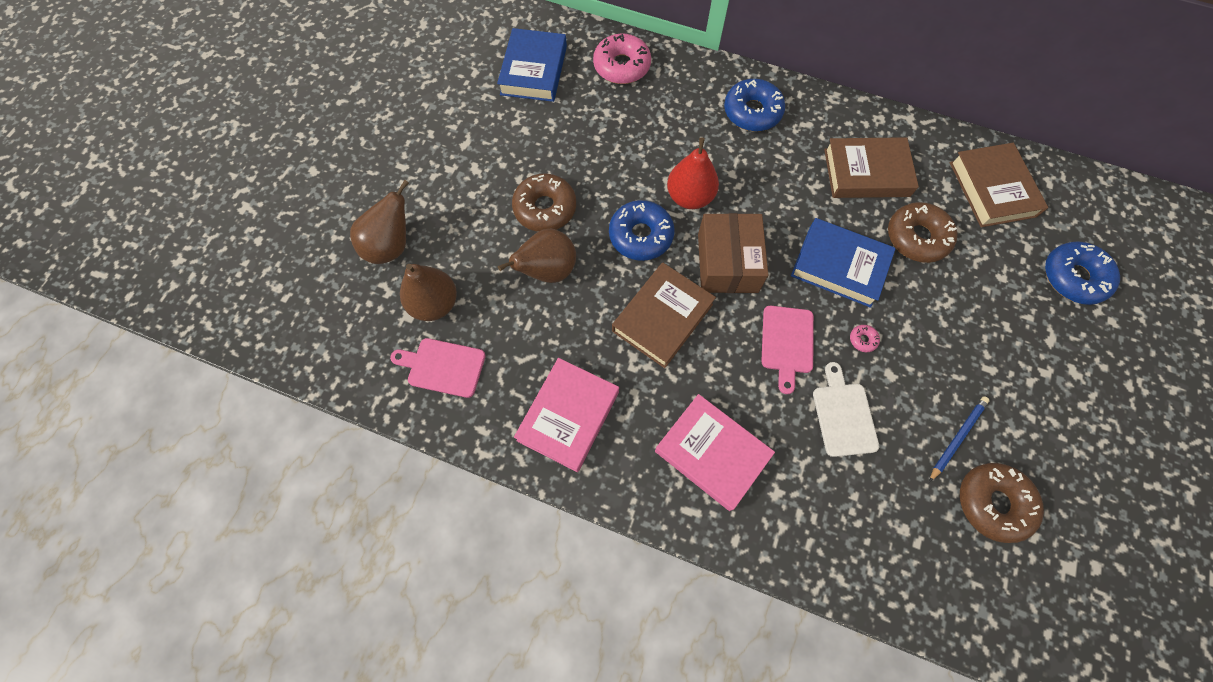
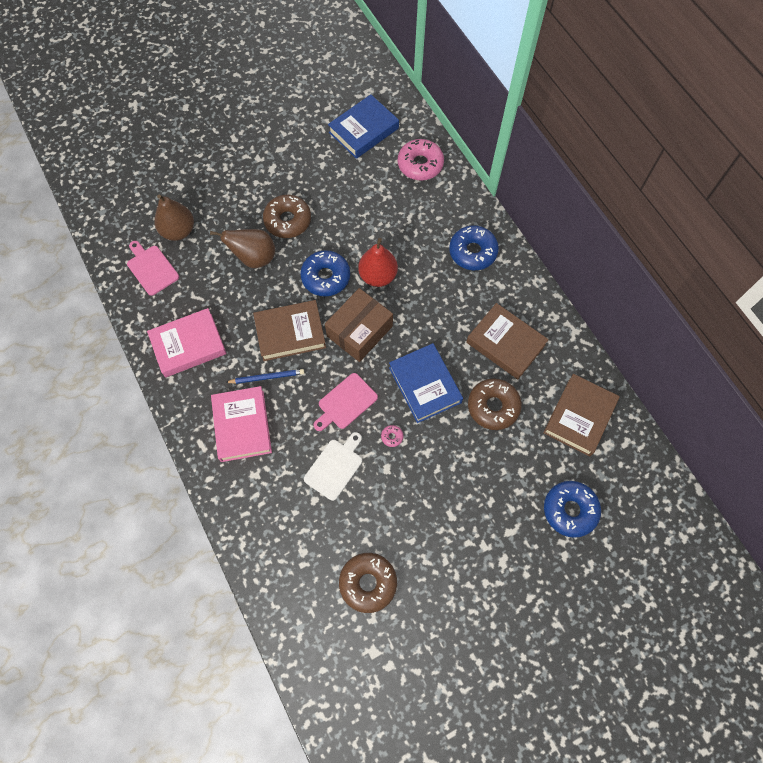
camera: 40 degrees right, 0 degrees up
(391, 246) = (186, 181): brown pear -> none
(957, 437) = (387, 533): blue pencil -> blue pencil (267, 377)

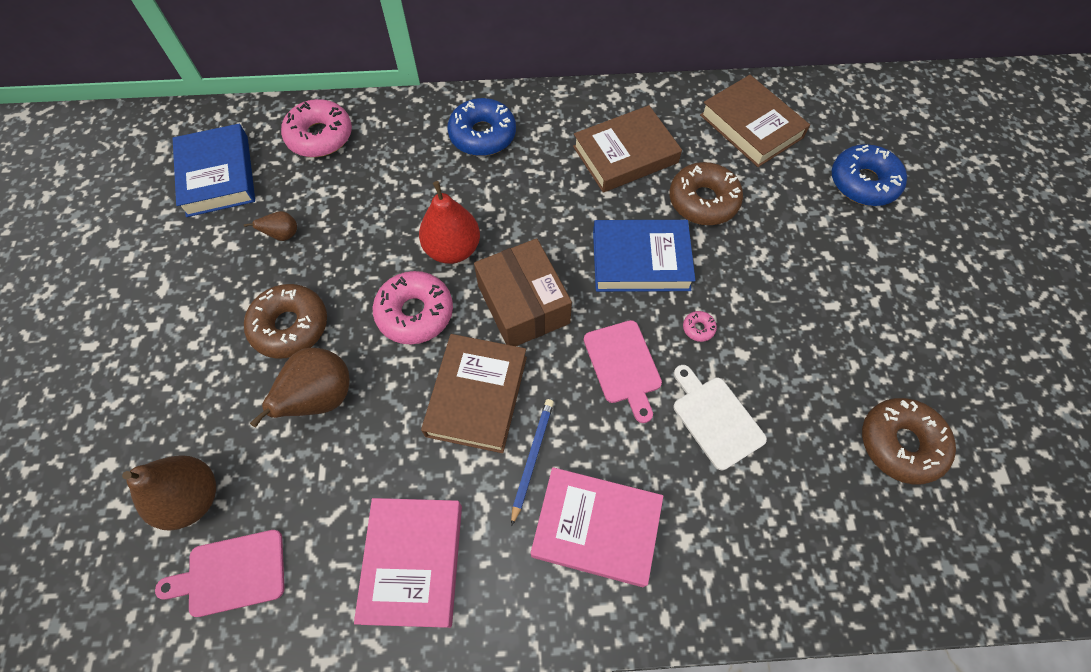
camera: 65 degrees left, 5 degrees down
(326, 277) = (415, 313): blue donut -> pink donut
(342, 185) = (283, 235): none -> brown pear

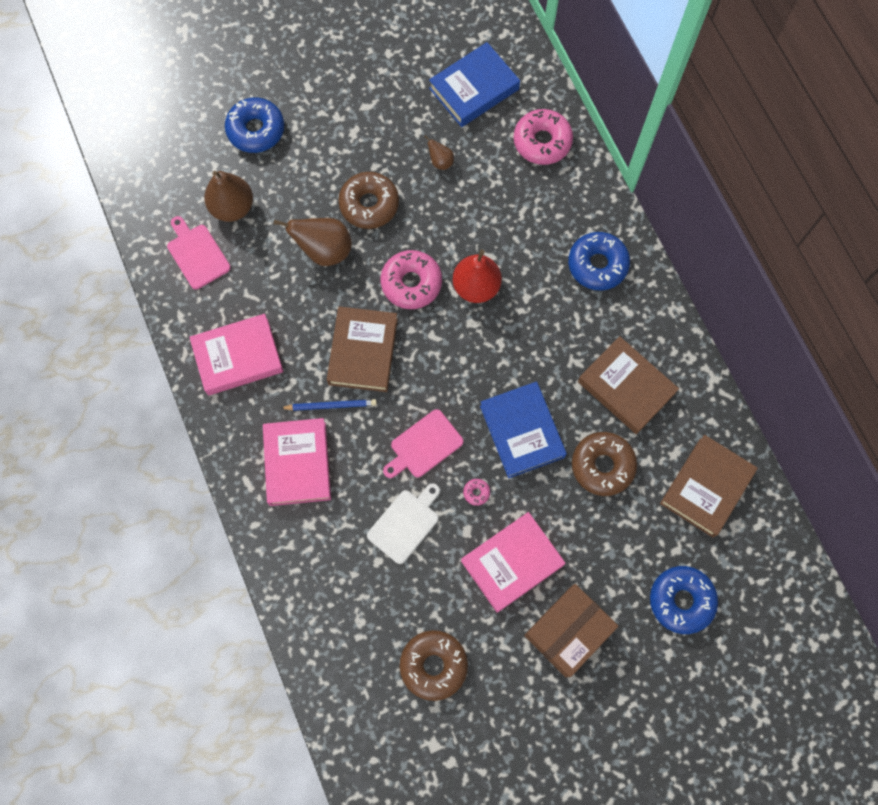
camera: 70 degrees right, 10 degrees up
(102, 430) = (256, 130): none -> blue donut
(476, 396) = (363, 351): brown book -> brown book turned 75 degrees counterclockwise
(523, 304) = (448, 356): brown box -> brown box (568, 631)
(791, 319) = (512, 563): none -> pink book

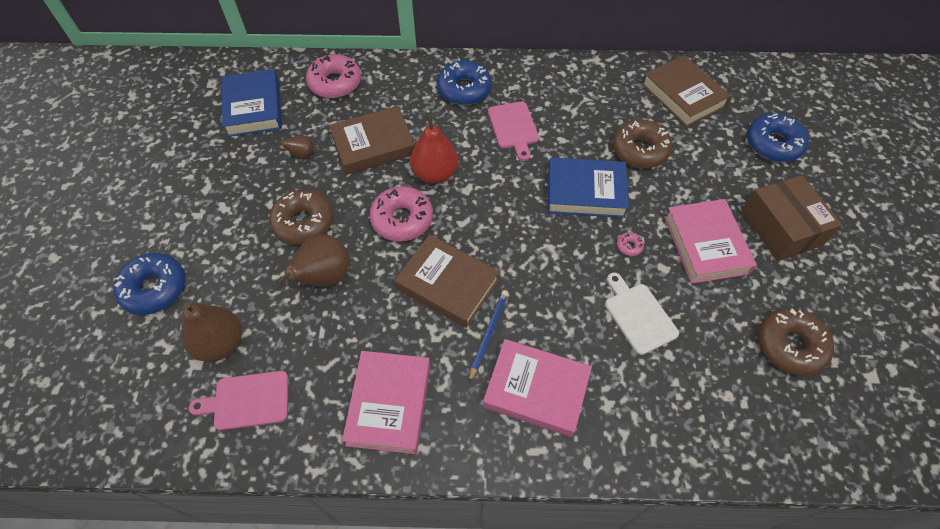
camera: 65 degrees left, 15 degrees down
(424, 445) = (566, 270): pink cutting board -> pink cutting board (513, 128)
(626, 387) = (578, 111): brown book -> brown book (373, 145)

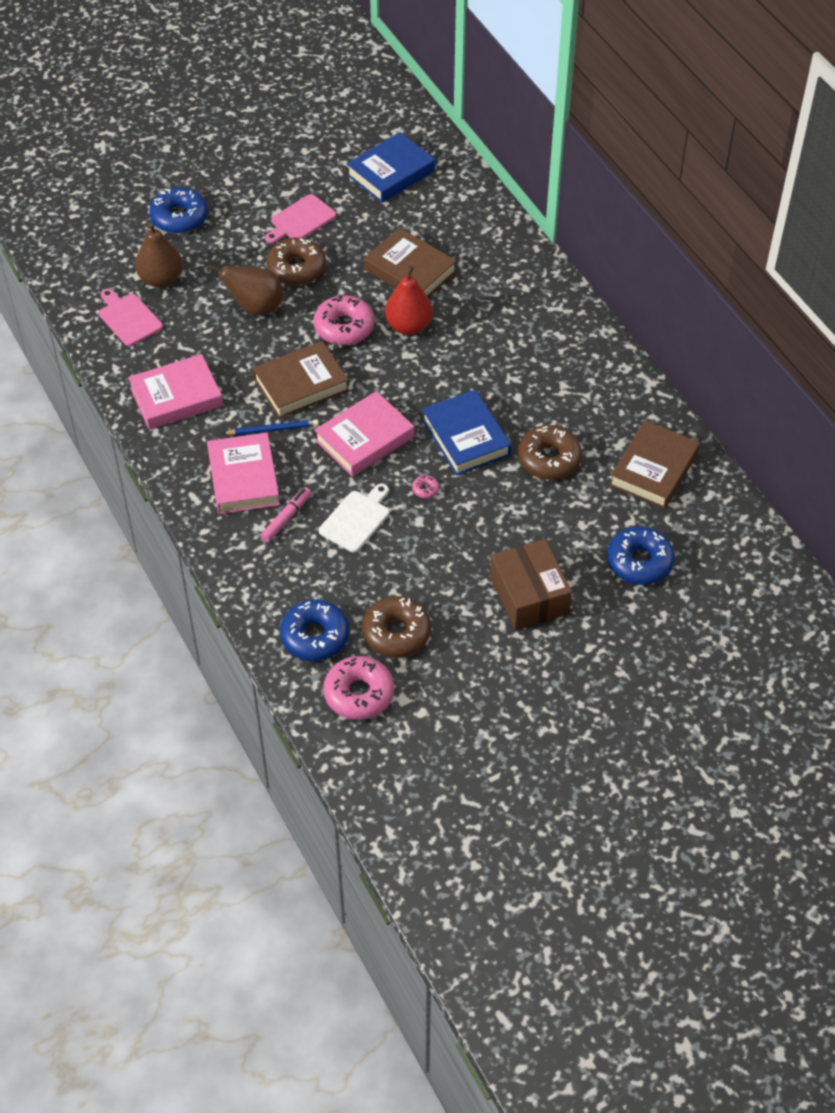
camera: 60 degrees right, 5 degrees down
(302, 155) = (363, 231): brown pear -> none
(335, 83) = (461, 209): pink donut -> pink donut (359, 693)
(447, 284) = (301, 384): brown book -> brown book turned 60 degrees clockwise
(464, 89) = (526, 301): blue donut -> blue donut (315, 636)
(513, 128) = (505, 356): pink cutting board -> pink cutting board (301, 220)
(608, 374) = (286, 518): none -> pink marker
(706, 245) = (467, 544): pink book -> pink book (364, 439)
(781, 228) = (529, 595): brown box -> brown box turned 60 degrees counterclockwise

